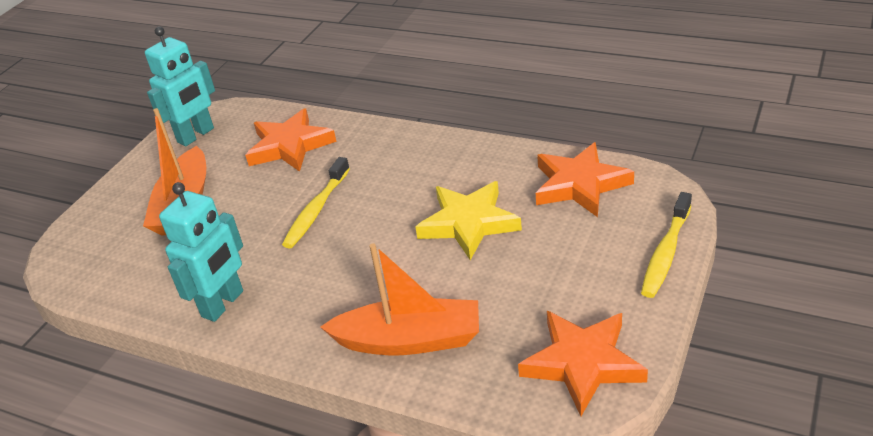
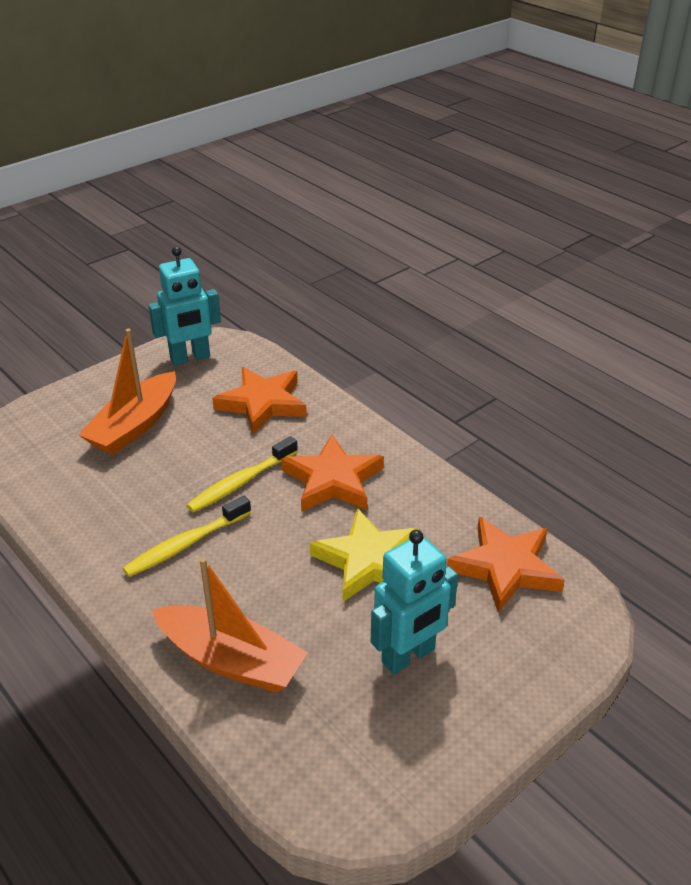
camera: 20 degrees right, 0 degrees up
(223, 304) = (100, 542): turquoise robot -> turquoise robot (408, 656)
(582, 363) = (372, 769): orange star -> orange star (333, 480)
(666, 253) = (540, 687): yellow toothbrush -> yellow toothbrush (185, 544)

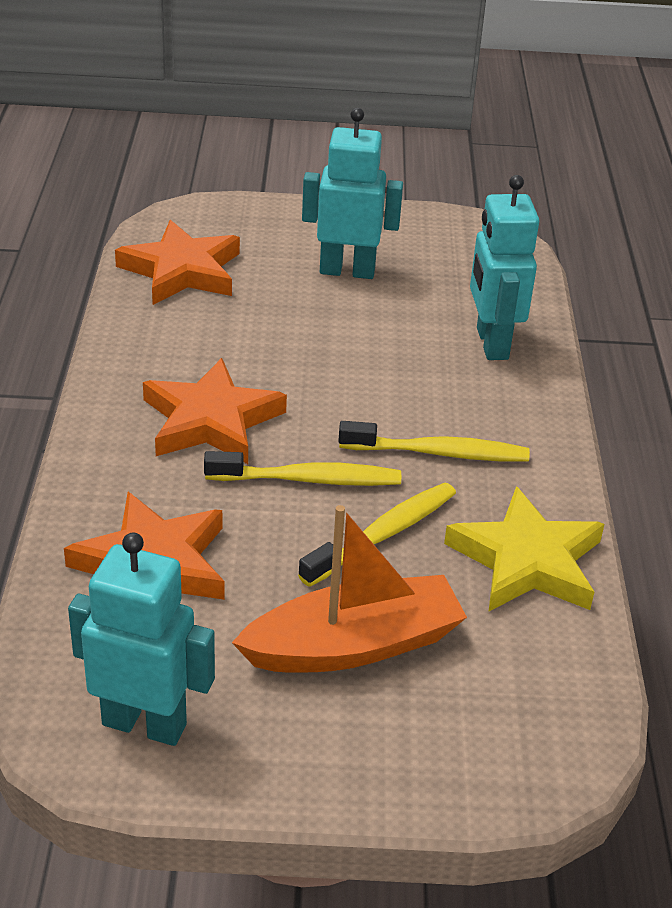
camera: 140 degrees left, 0 degrees up
(170, 479) = (383, 534): none -> yellow toothbrush
(231, 660) = (491, 343): orange boat -> turquoise robot
(368, 561) = (284, 339): yellow star -> yellow star (526, 561)

